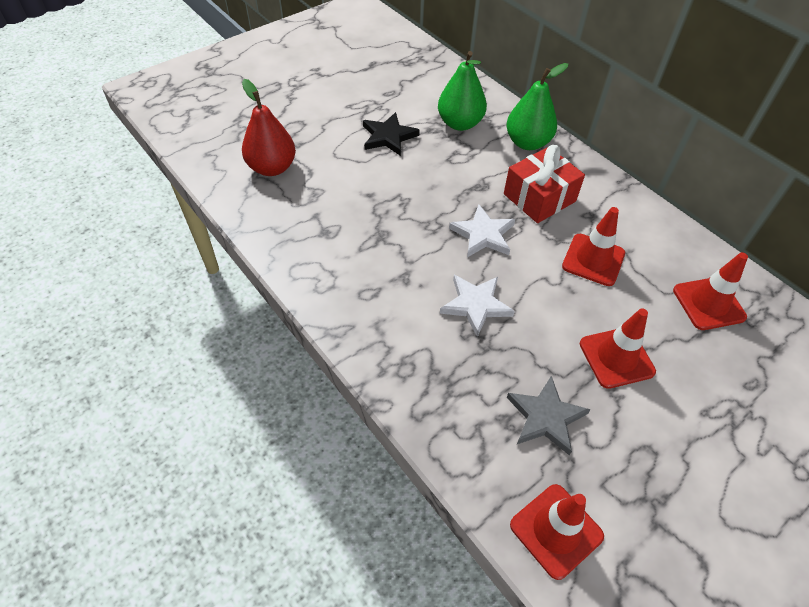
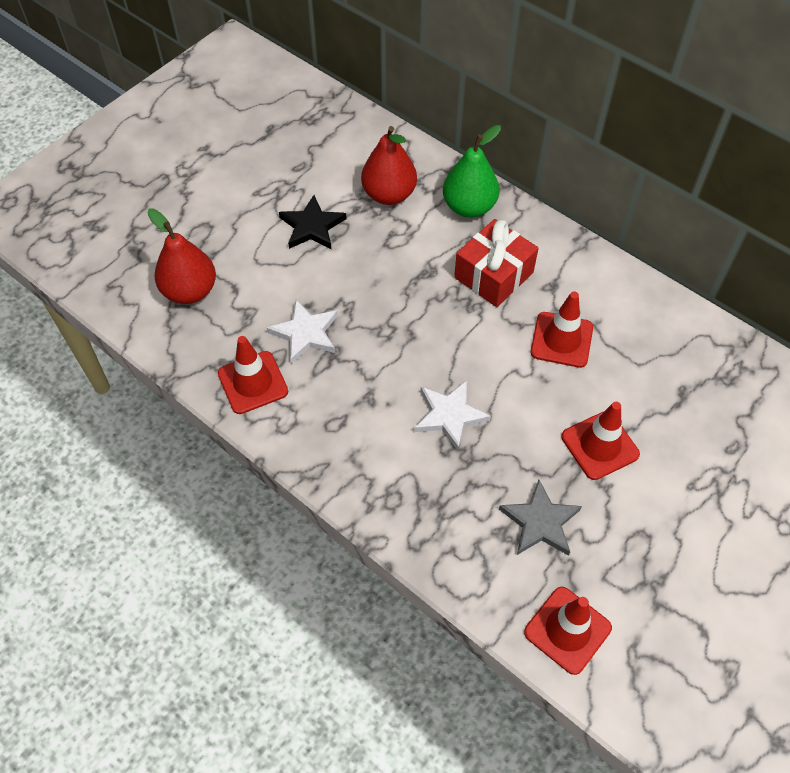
camera: 10 degrees left, 5 degrees up
(460, 123) = (389, 194): green pear -> red pear
(483, 234) = (441, 331): white star -> white star (305, 333)
(708, 303) = (683, 368): red traffic cone -> red traffic cone (253, 382)

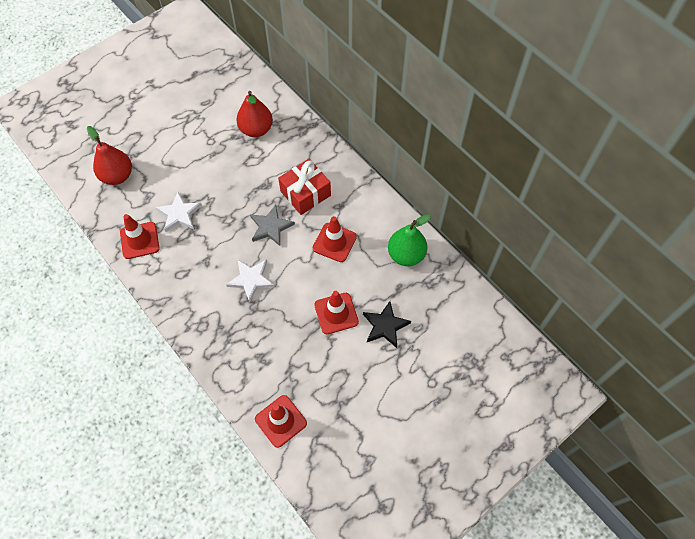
camera: 10 degrees right, 5 degrees up
(312, 226) = (202, 144): black star -> black star (385, 326)
(469, 207) = (304, 145): green pear -> green pear (406, 255)
(540, 522) = (285, 354): grey star -> grey star (271, 227)

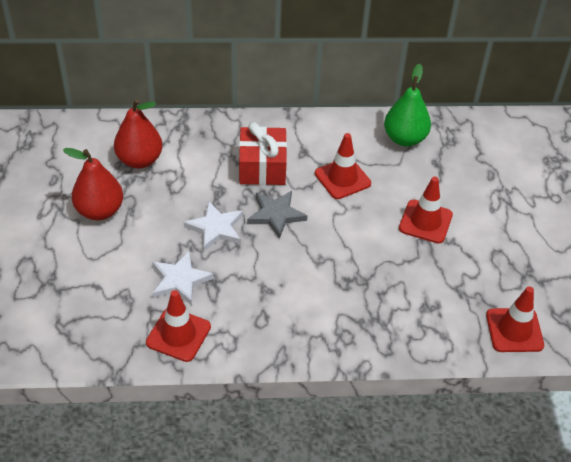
camera: 55 degrees left, 15 degrees down
(117, 176) = (64, 309): red pear -> red pear (100, 211)
(251, 280) = (326, 265): white star -> white star (216, 228)
(385, 326) = (469, 195): black star -> none

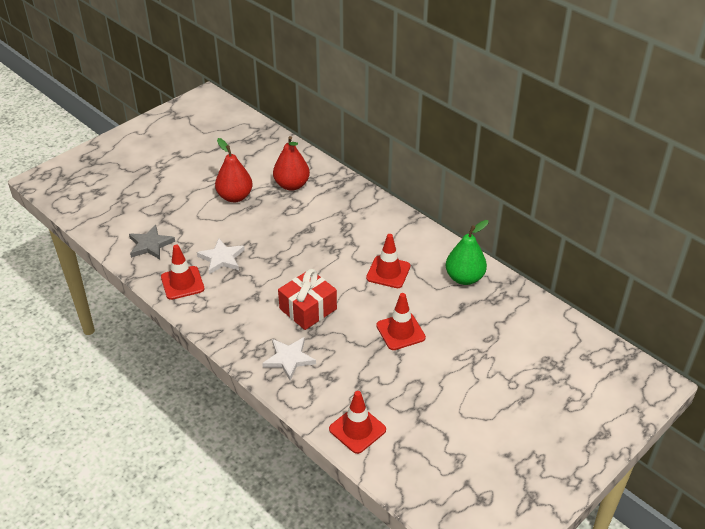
camera: 50 degrees right, 5 degrees down
(216, 228) = (277, 247): white star -> white star (289, 359)
(262, 167) = (351, 234): red gift -> red gift (308, 309)
(276, 215) = (319, 263): grey star -> grey star (150, 245)

